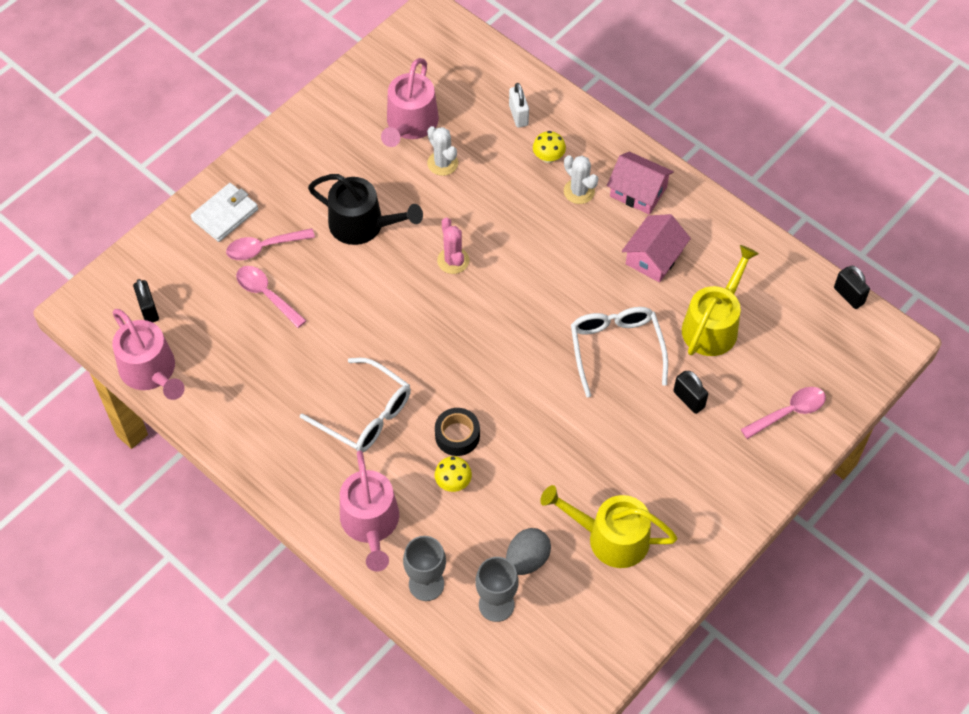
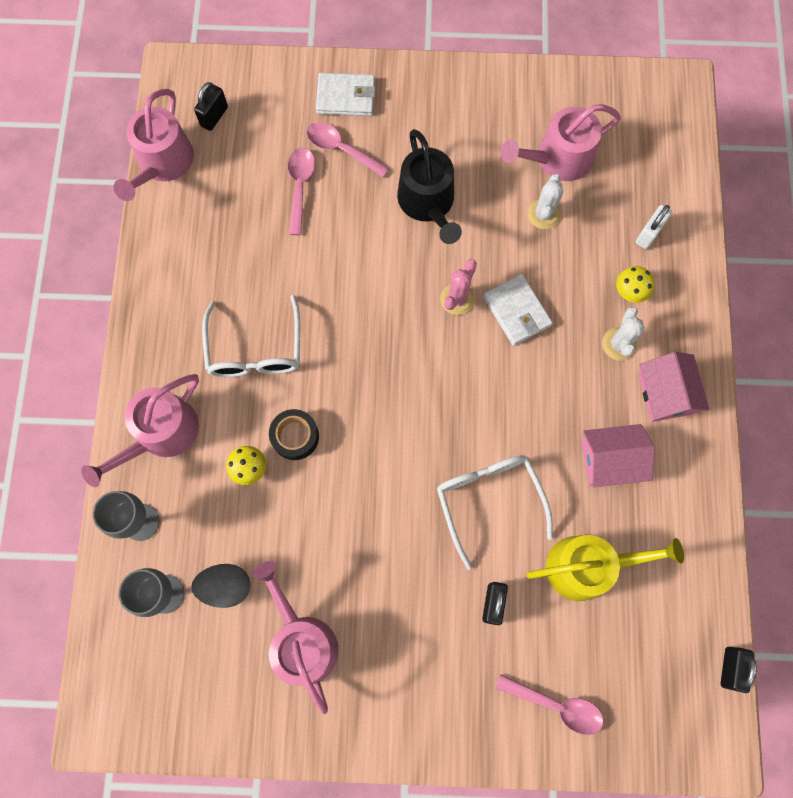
camera: 50 degrees right, 15 degrees up
(497, 232) = (516, 311): none -> white wallet
(610, 537) = (301, 641): yellow watering can -> pink watering can
(616, 349) = (489, 500): white glasses -> white glasses turned 60 degrees counterclockwise

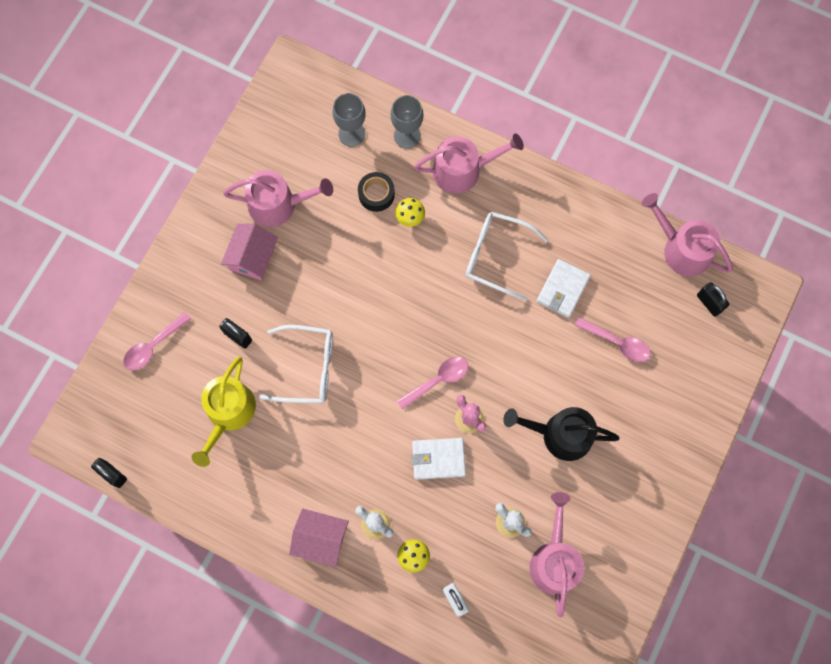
camera: 115 degrees right, 0 degrees up
(161, 434) = (463, 170): pink watering can -> pink watering can turned 105 degrees clockwise
(226, 586) = (337, 172): grey egg -> none
(295, 436) = (418, 257): black tape -> black tape (376, 194)
(341, 149) = (638, 388): pink spoon -> pink spoon (438, 380)
(346, 97) = (685, 413): white wallet -> white wallet (562, 289)
(610, 460) = (292, 469): pink house -> pink house (252, 257)

